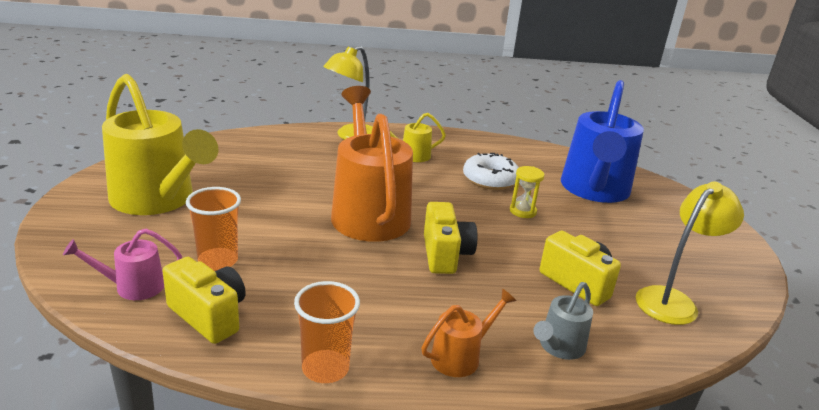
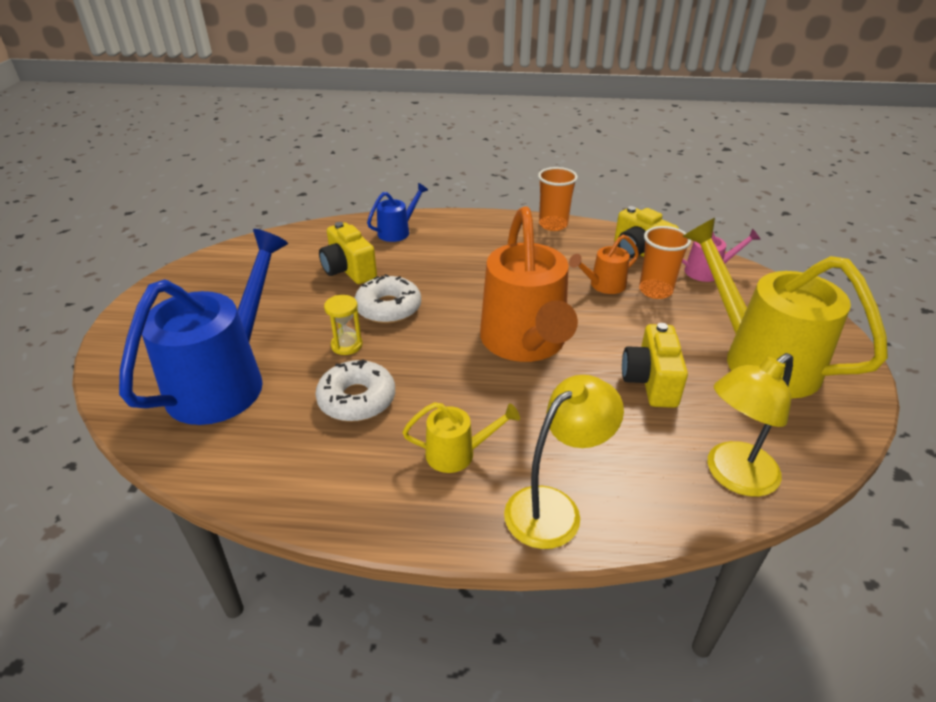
camera: 170 degrees left, 10 degrees up
(445, 254) = (454, 295): yellow camera -> yellow camera (650, 382)
(461, 356) = (466, 228): orange watering can -> orange watering can (603, 285)
(506, 241) = (388, 308): none -> white donut
(558, 347) = (398, 231): grey watering can -> blue watering can
(673, 300) = (280, 257): yellow lamp -> yellow lamp (732, 476)

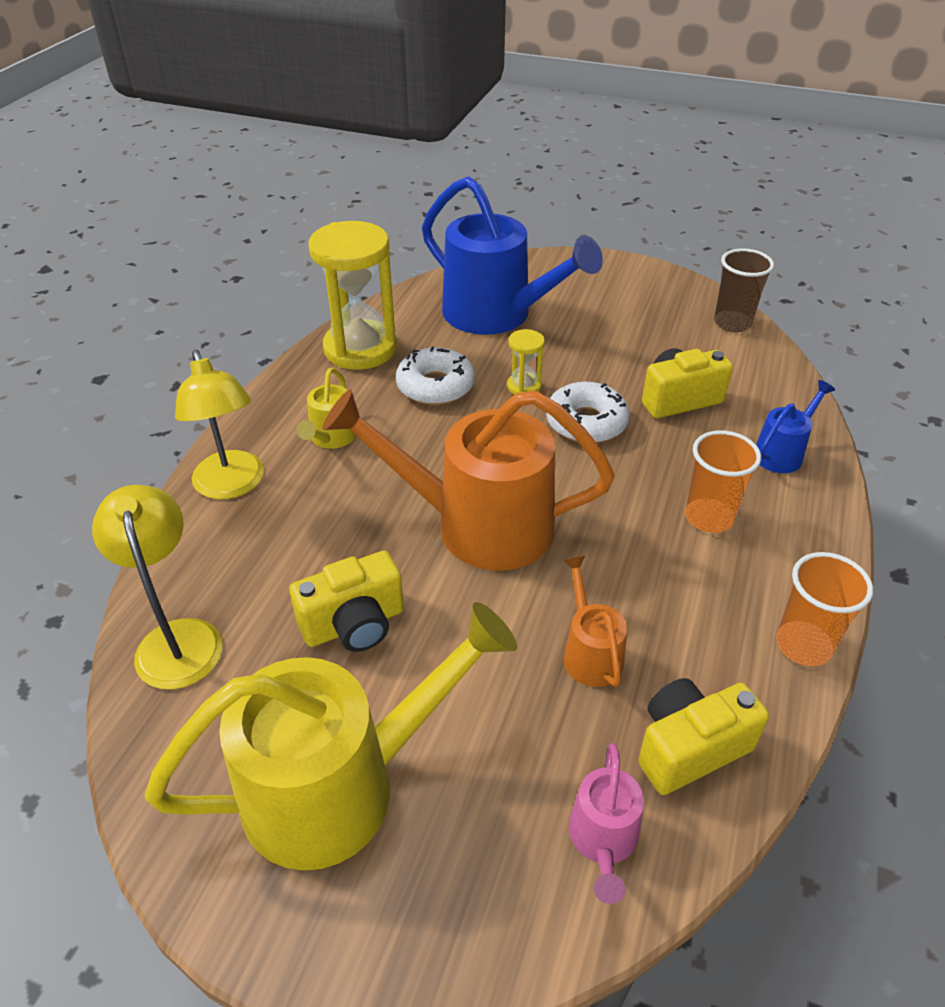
camera: 105 degrees right, 5 degrees up
(240, 252) = (732, 323): none -> brown cup
(297, 473) = (360, 349): none -> yellow hourglass
(398, 231) = (782, 452): blue watering can -> blue watering can turned 105 degrees counterclockwise
(650, 382) = (354, 624): yellow camera -> yellow camera turned 135 degrees clockwise
(655, 291) = (558, 720): orange cup -> orange cup (709, 518)

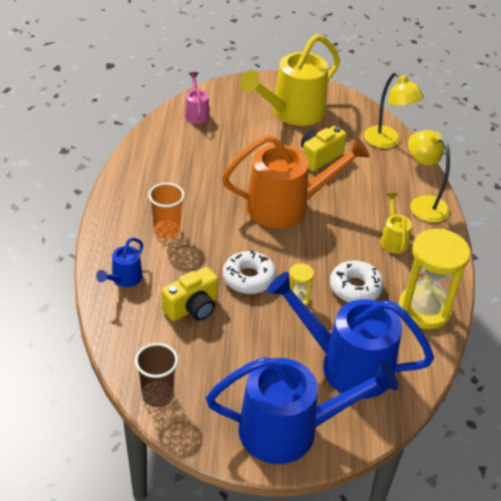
camera: 160 degrees right, 0 degrees up
(587, 278) = (290, 430): none -> blue watering can
(589, 652) = (215, 163): orange watering can -> none
(689, 748) = (169, 140): yellow camera -> none
(803, 645) = (121, 180): orange cup -> none

